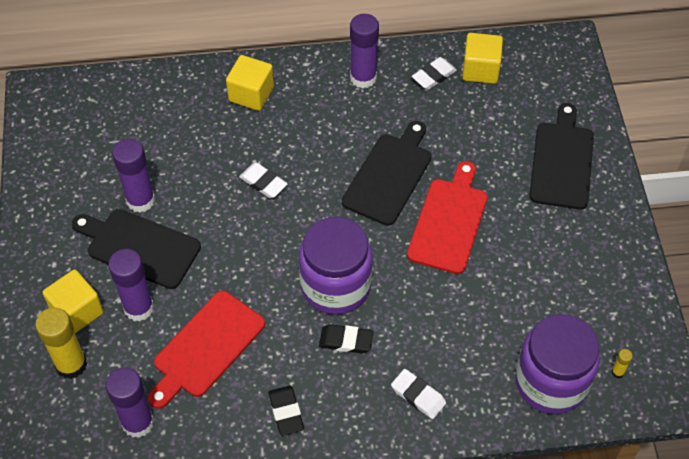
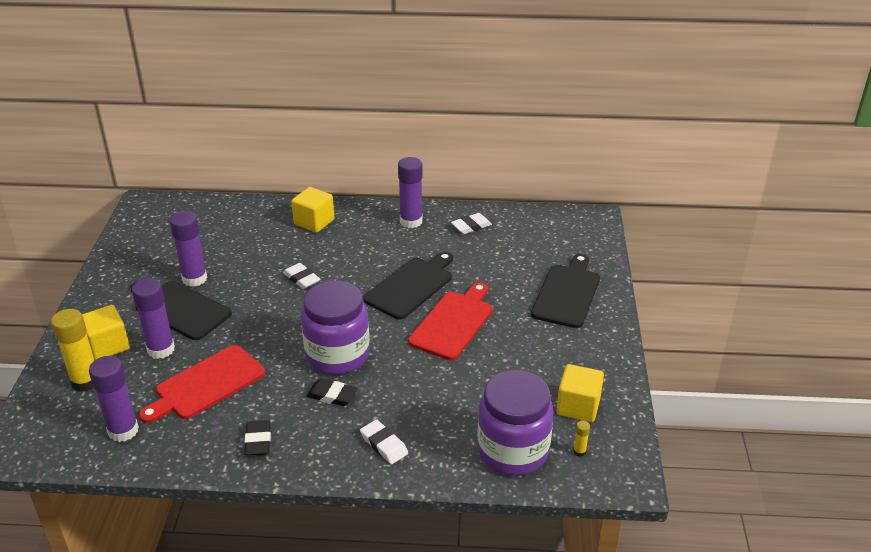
camera: 10 degrees right, 20 degrees down
(480, 69) = (512, 226): yellow cube -> yellow cube (578, 406)

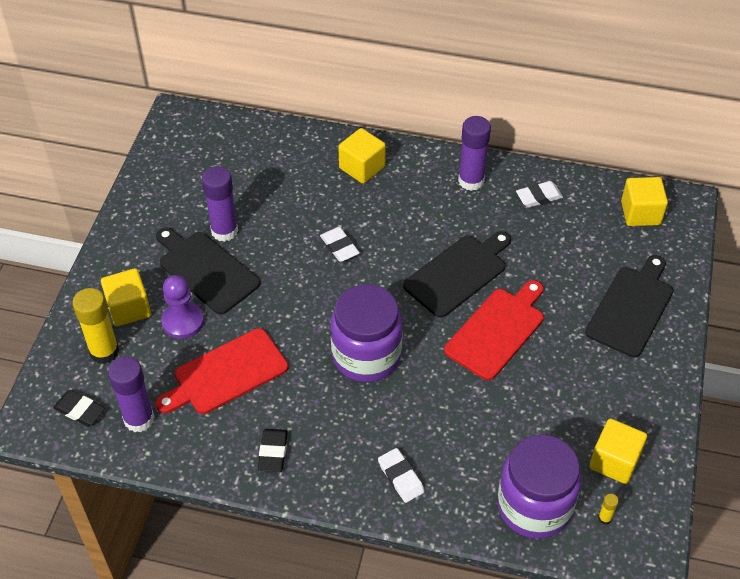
camera: 10 degrees right, 15 degrees up
(161, 349) = (183, 321): purple glue stick -> purple pawn
(332, 395) = (354, 407): black eraser -> black eraser (80, 410)
(559, 228) = (640, 213): none -> yellow cube

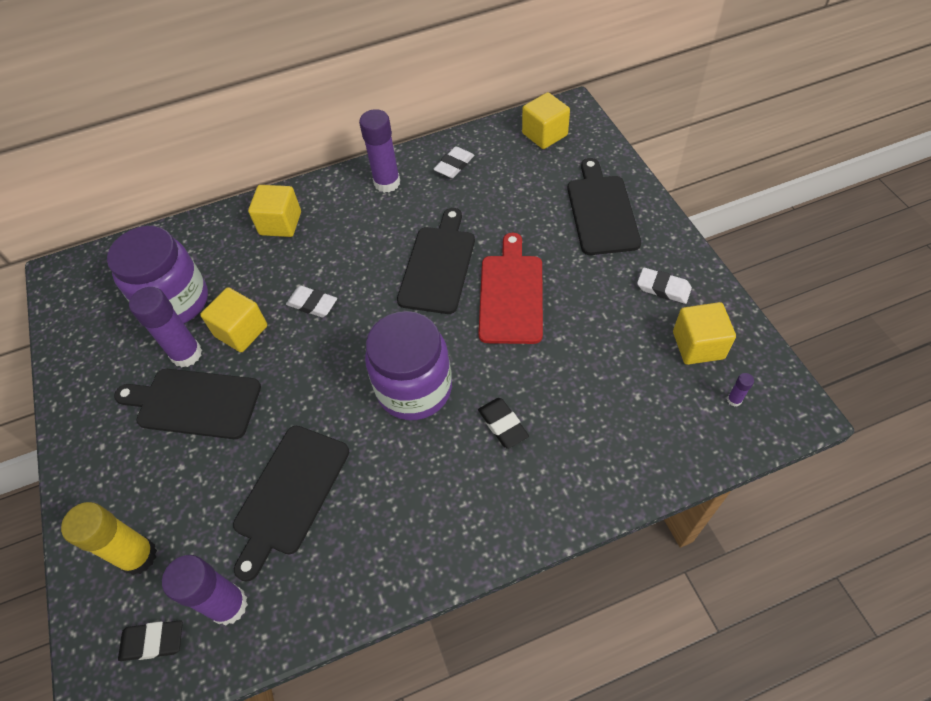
camera: 30 degrees left, 5 degrees up
(129, 308) = (136, 492): yellow cube -> yellow cube (241, 331)
(183, 321) = (205, 469): purple pawn -> none
(226, 374) = (290, 494): red cutting board -> black cutting board
(273, 452) = (396, 543): black eraser -> black eraser (503, 424)
(400, 477) = (536, 483): white eraser -> white eraser (663, 288)
(534, 506) = (670, 429): purple jar -> purple jar (175, 302)
(604, 518) = (734, 400): yellow glue stick -> purple glue stick

